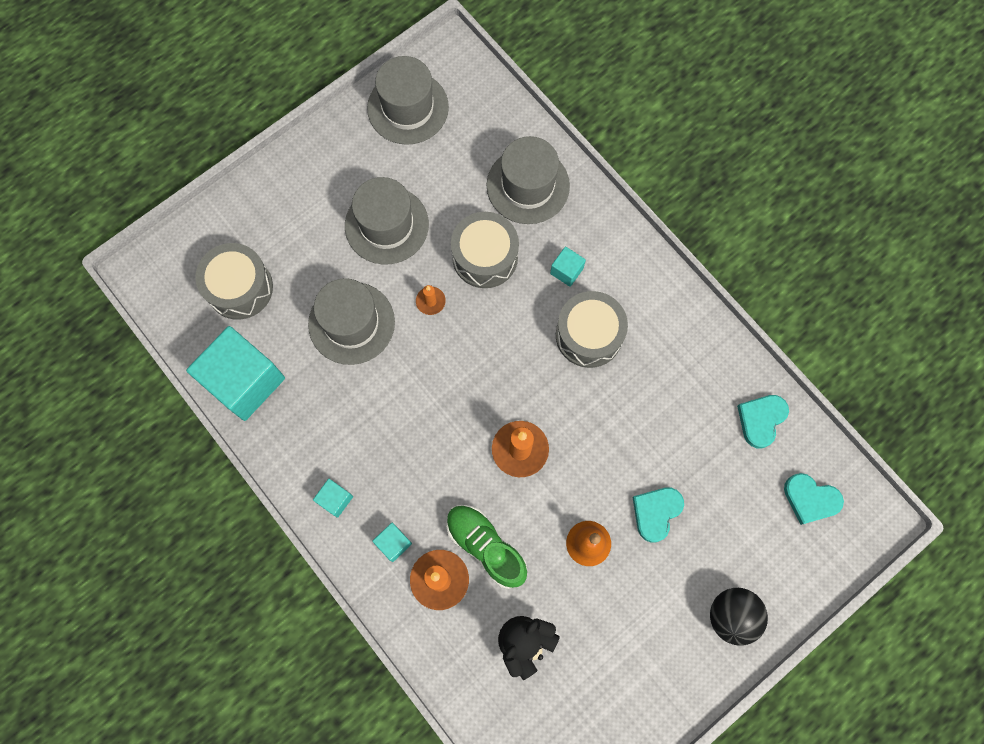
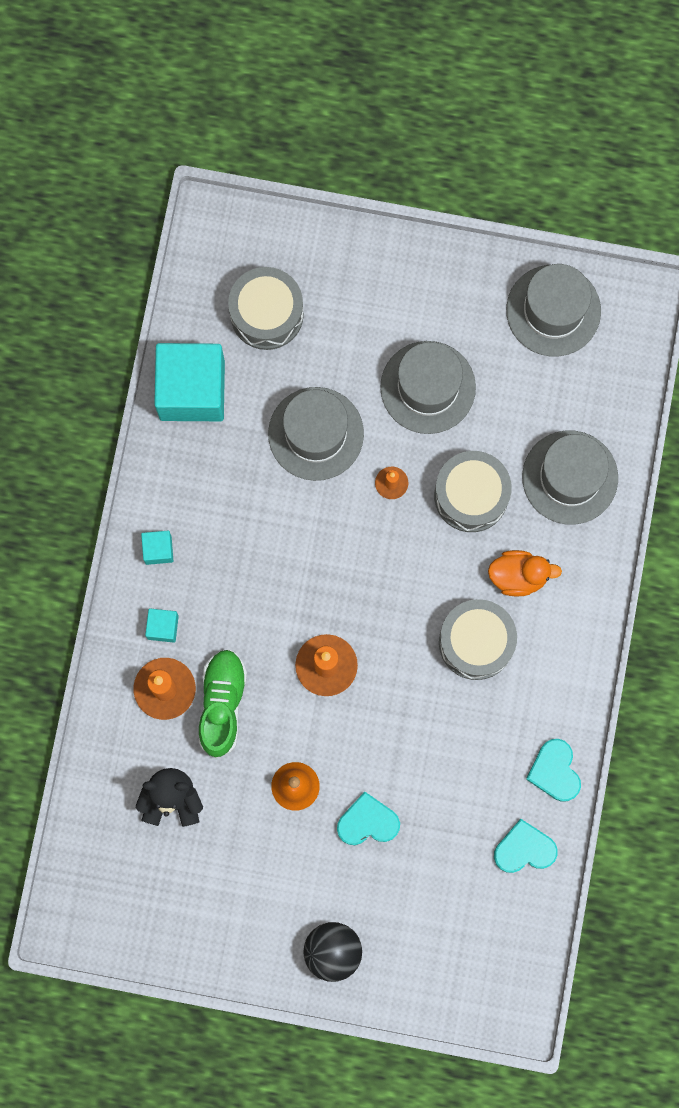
camera: 50 degrees right, 5 degrees up
(566, 271) = (518, 576): turquoise cube -> orange duck
(810, 499) = (488, 943): turquoise heart -> turquoise heart (554, 771)

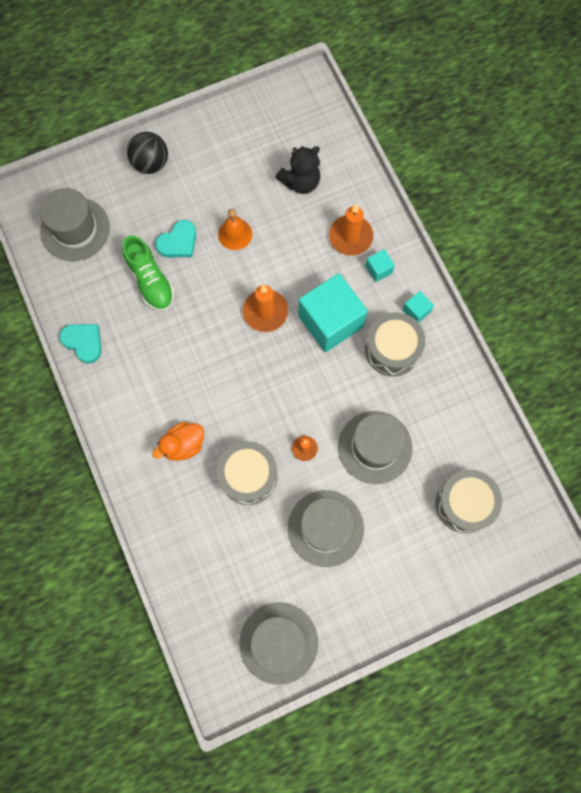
camera: 145 degrees right, 5 degrees down
(192, 390) = (472, 421): turquoise cube -> turquoise cube (330, 321)
(222, 704) = (311, 250): green shoe -> green shoe (150, 281)
(476, 642) = (183, 386): grey drum -> grey drum (392, 349)
(524, 849) = (74, 287): turquoise heart -> none
(570, 477) = (191, 532): grey hat -> grey hat (75, 229)

